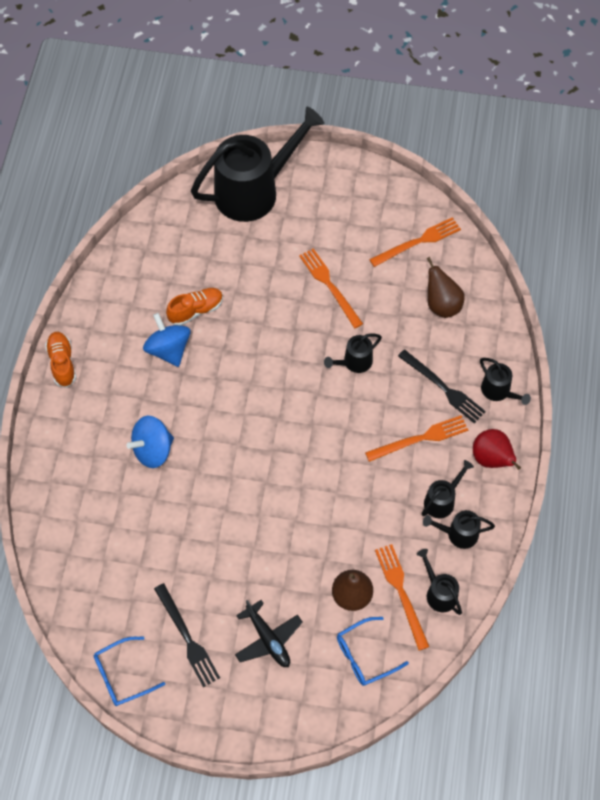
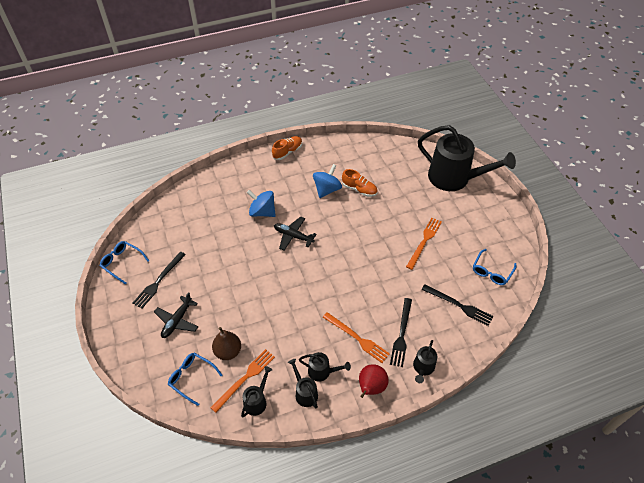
camera: 60 degrees right, 10 degrees down
(221, 432) = (293, 236): none -> black plane
(354, 362) = (383, 278): black watering can -> none
(418, 242) = (492, 271): orange fork -> blue glasses
(442, 305) = (459, 305): brown pear -> black fork

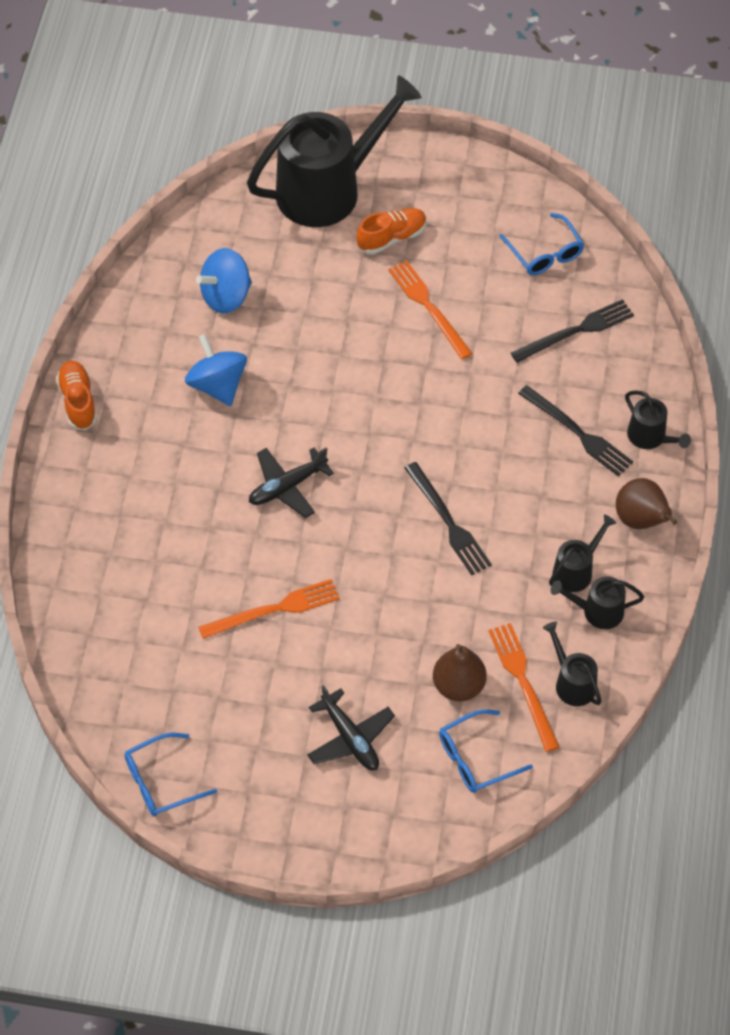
camera: 60 degrees left, 5 degrees up
(158, 281) = (245, 736): black fork -> black fork (448, 522)
(262, 212) = (198, 508): blue spinning top -> blue spinning top (226, 296)
(357, 338) = (547, 495): orange fork -> orange fork (274, 609)
(359, 189) = (253, 337): orange shoe -> orange shoe (392, 238)
(371, 387) = (641, 520): red pear -> brown pear

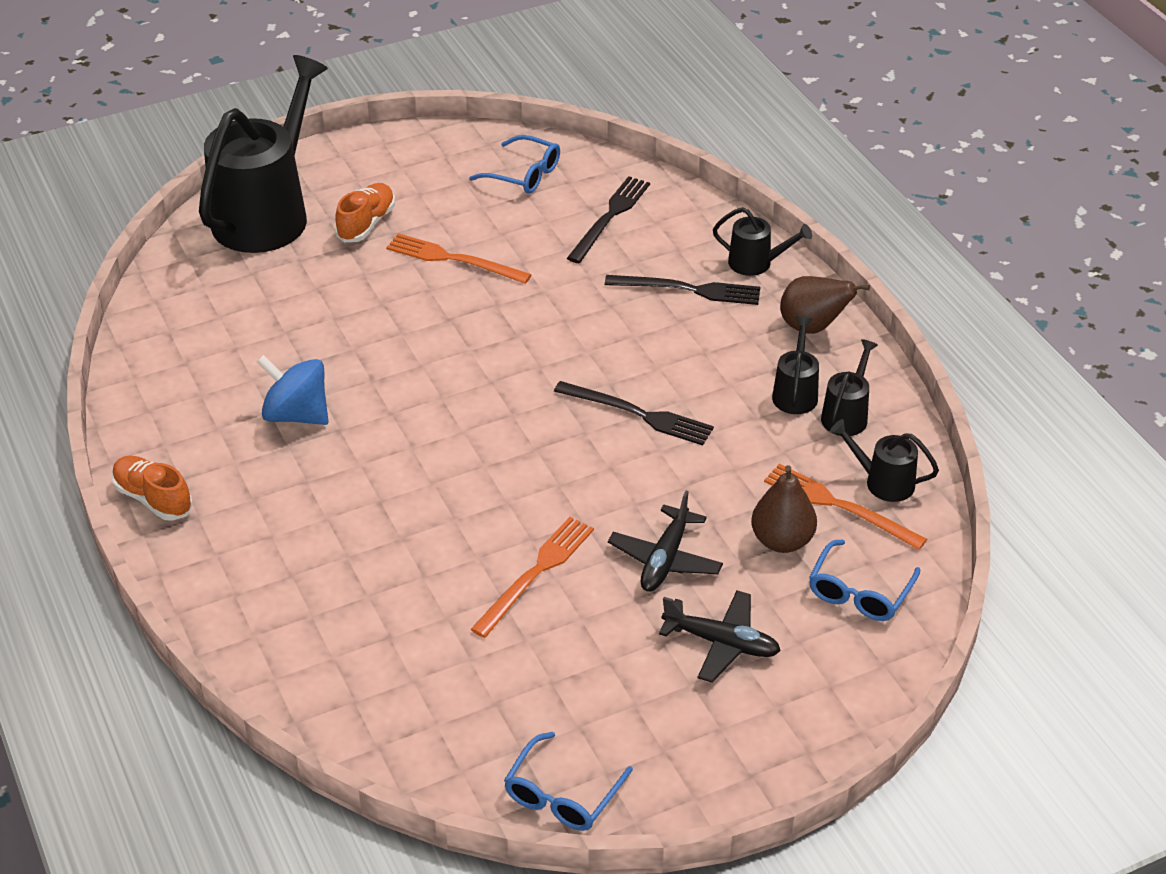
camera: 35 degrees left, 15 degrees down
(226, 296) = (238, 339): blue spinning top -> none
(287, 487) = (450, 463): black plane -> black plane (665, 559)
(597, 611) = (846, 415): black watering can -> black watering can turned 150 degrees clockwise

